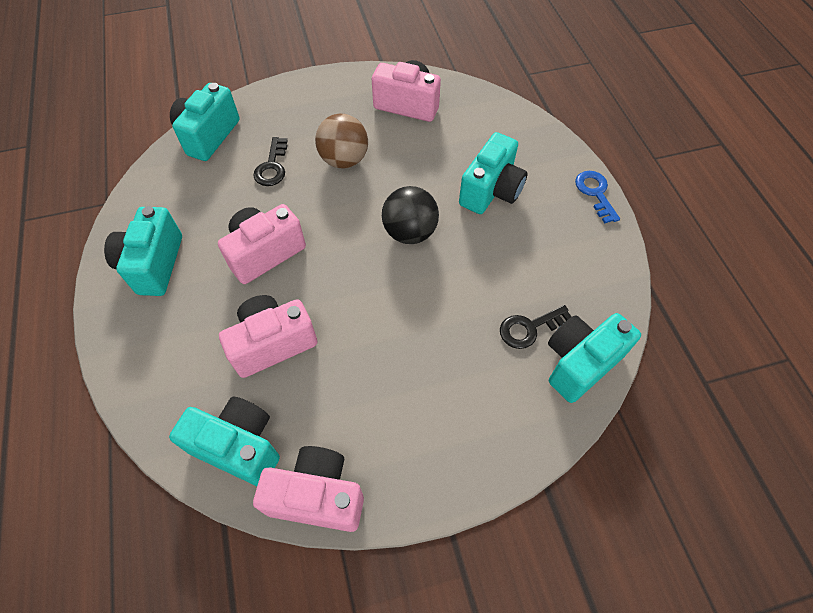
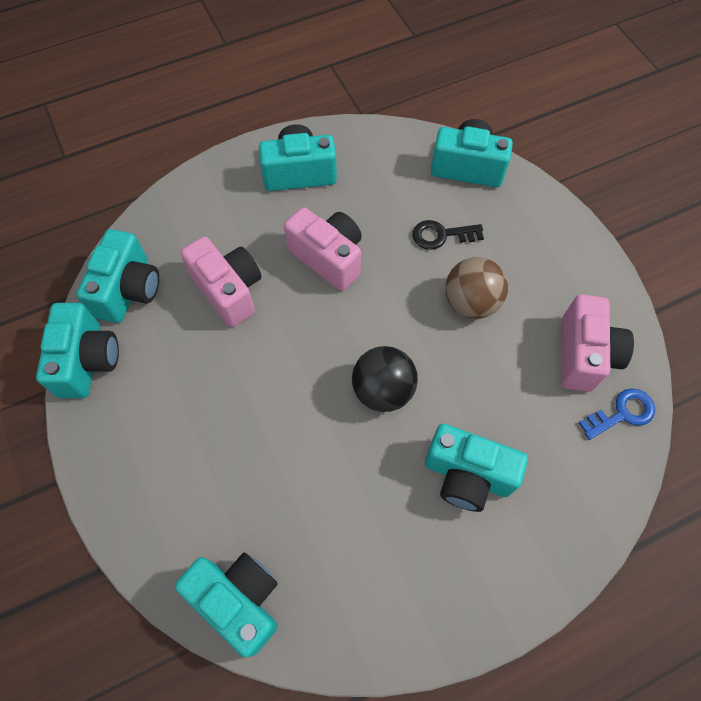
camera: 80 degrees right, 5 degrees up
(317, 496) = (88, 361): pink camera -> turquoise camera
(529, 328) = (276, 538): black key -> none
(595, 193) = (498, 617): blue key -> blue key (622, 413)

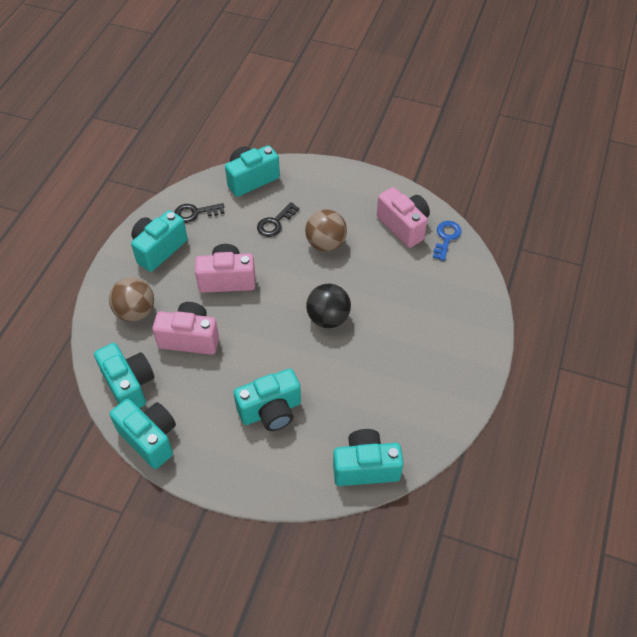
camera: 45 degrees left, 10 degrees down
(212, 220) = (135, 312): none -> brown ball
(373, 161) = (195, 213): none -> black key
(467, 475) = (408, 321): turquoise camera -> turquoise camera (271, 411)

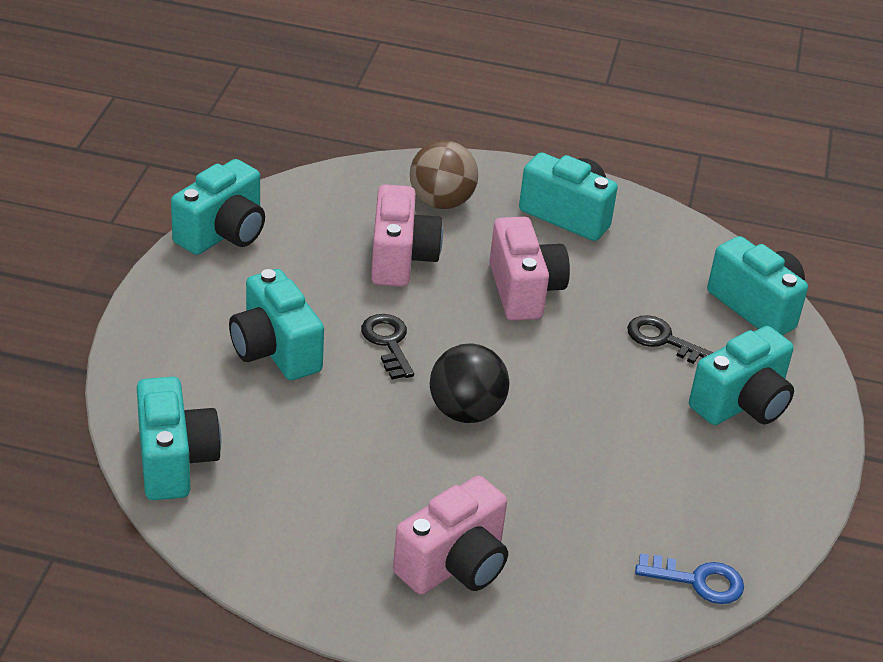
camera: 80 degrees right, 15 degrees down
(129, 385) = (310, 207): turquoise camera -> turquoise camera (741, 404)
(195, 213) = (656, 247): black key -> black key (388, 343)
(325, 243) = (633, 405): brown ball -> none
(403, 226) = (710, 515): pink camera -> pink camera (454, 565)

